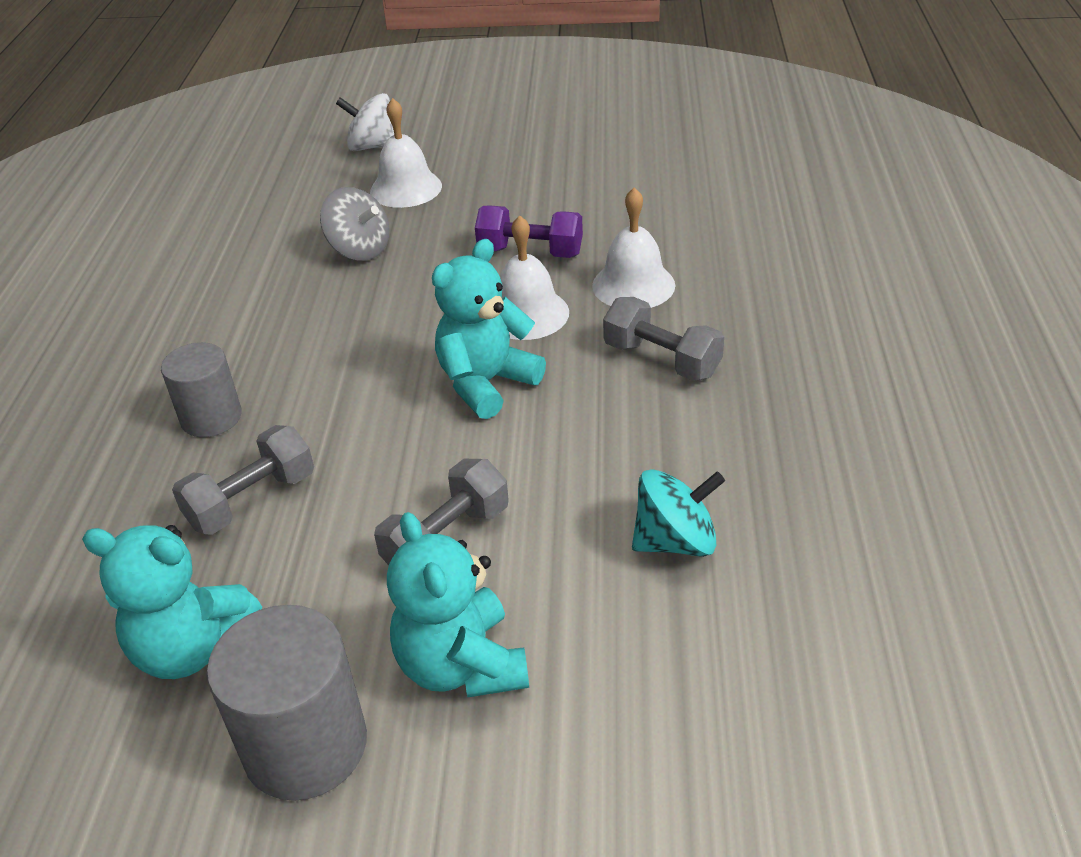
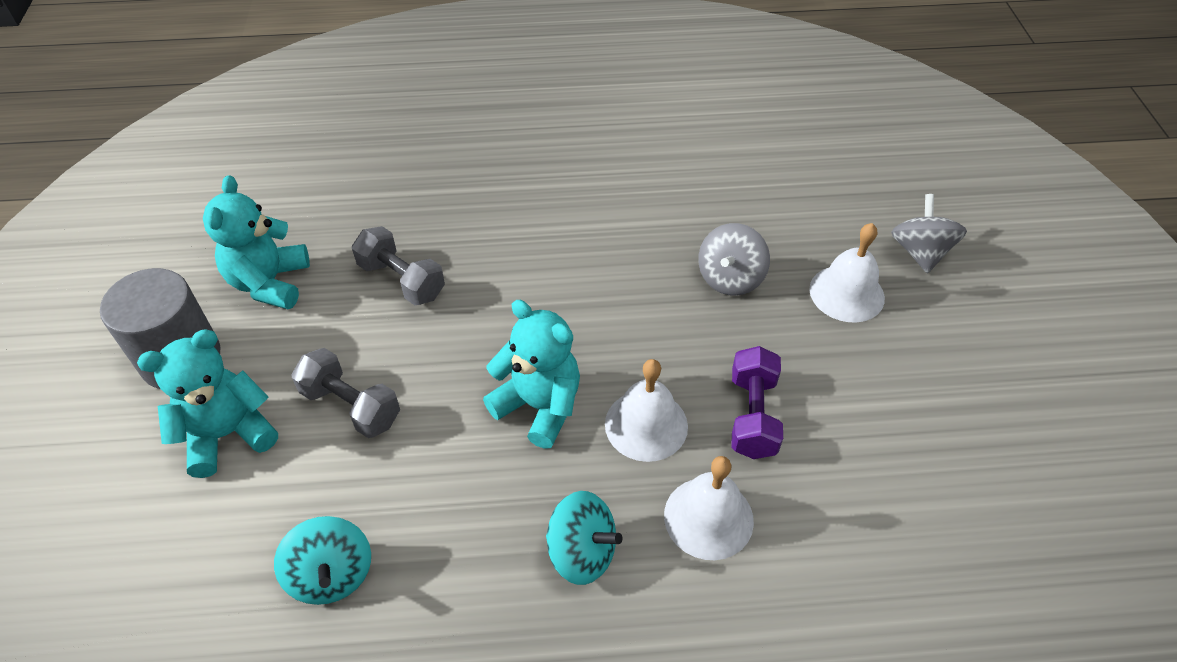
camera: 80 degrees right, 10 degrees up
(211, 417) = (492, 235): grey cylinder -> none
(373, 146) = (920, 252): white spinning top -> grey spinning top
(662, 360) = (582, 552): grey dumbbell -> turquoise spinning top

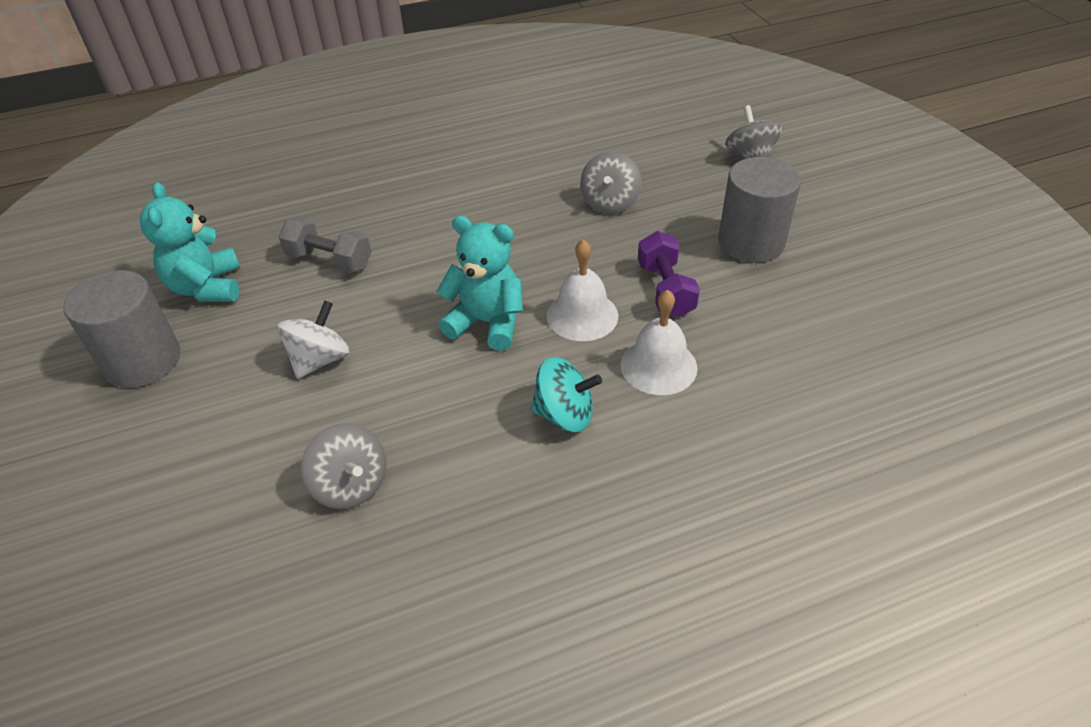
camera: 15 degrees left, 5 degrees down
(228, 434) = (211, 406): turquoise teddy bear -> none
(331, 574) = (351, 485): turquoise spinning top -> grey spinning top
(351, 406) = (320, 360): grey dumbbell -> white spinning top
(846, 293) = (705, 194): white bell -> none
(877, 375) = (751, 242): none -> grey cylinder

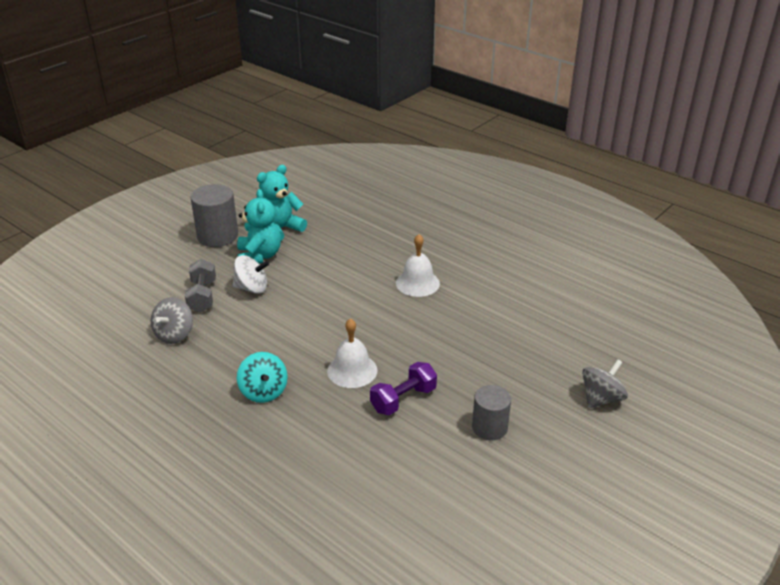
camera: 60 degrees right, 10 degrees down
(329, 260) = (330, 258): grey dumbbell -> grey dumbbell (202, 296)
(487, 323) = (319, 334): turquoise teddy bear -> turquoise teddy bear (259, 256)
(610, 203) = (476, 345): grey spinning top -> none
(658, 366) = (328, 418): white bell -> white bell (417, 283)
(751, 242) = (489, 427): grey cylinder -> grey cylinder, size x0.66

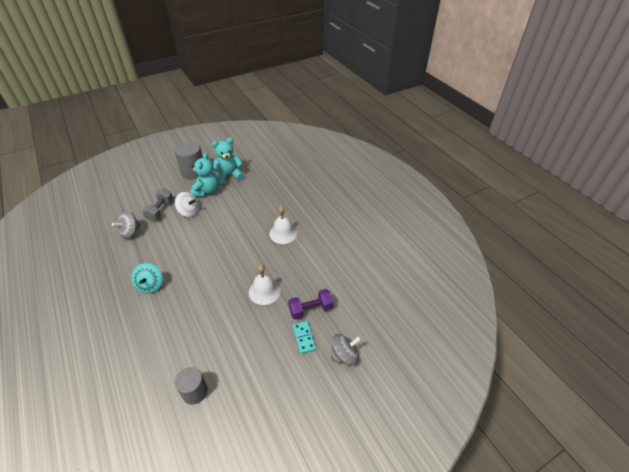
camera: 20 degrees right, 10 degrees up
(352, 370) = (207, 285): white bell -> white bell (264, 291)
(403, 399) = (223, 316): purple dumbbell -> purple dumbbell (311, 309)
(489, 427) = (260, 354): grey cylinder -> grey cylinder (195, 392)
(535, 394) = (304, 338): none -> turquoise domino

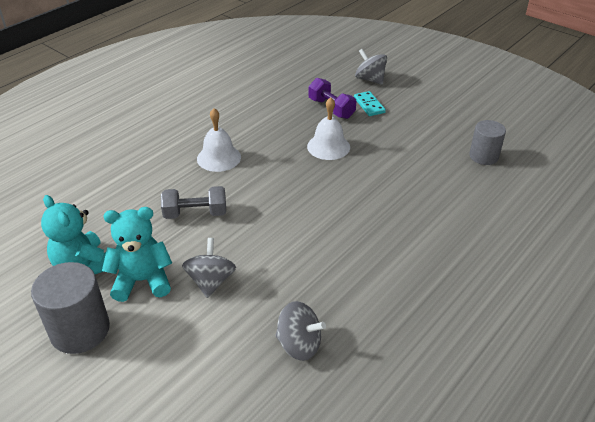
camera: 110 degrees left, 5 degrees down
(151, 285) = (388, 255): turquoise spinning top -> none
(160, 210) = (222, 327): grey dumbbell -> grey dumbbell (195, 213)
(189, 212) = (211, 281): white spinning top -> grey spinning top
(304, 338) = (369, 105): turquoise domino -> turquoise domino turned 75 degrees counterclockwise

